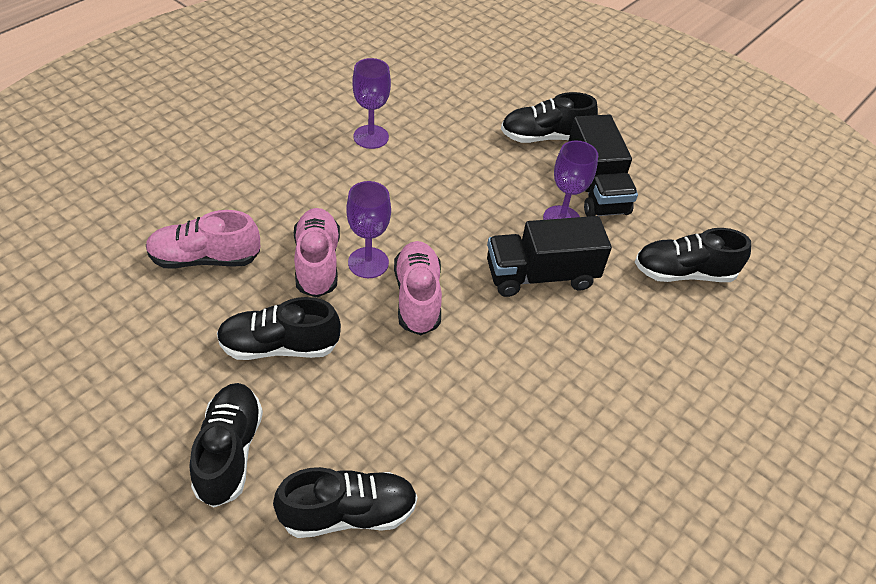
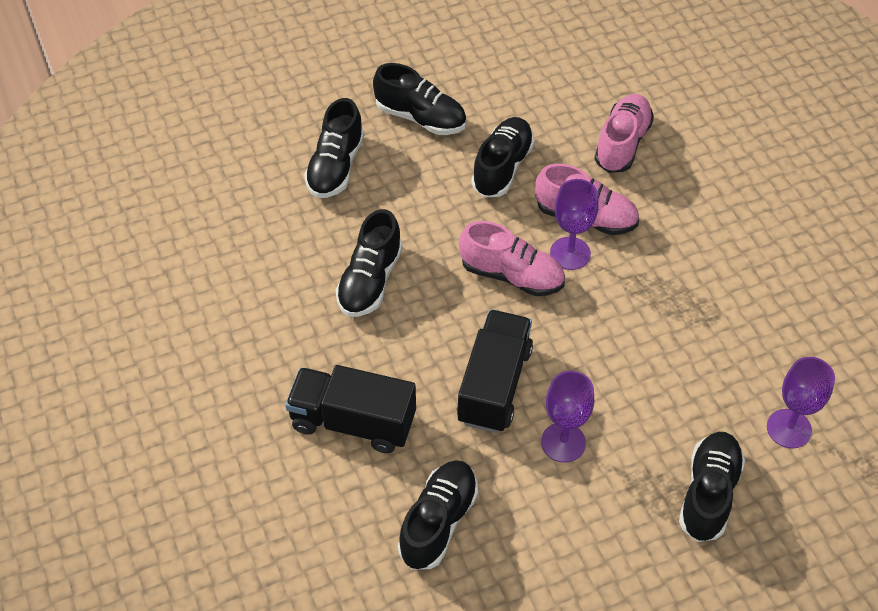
camera: 120 degrees right, 5 degrees up
(371, 137) = (758, 316): purple goblet -> purple goblet (789, 428)
(489, 410) = (370, 280): none -> black shoe
(595, 188) = (599, 503): black truck -> black truck (353, 422)

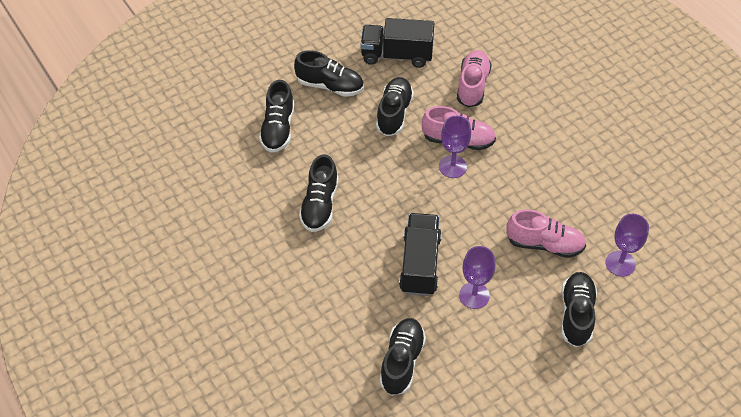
camera: 10 degrees left, 0 degrees up
(353, 422) = (329, 303): black truck -> black truck (397, 55)
(512, 275) = (416, 187): pink shoe -> pink shoe (544, 244)

